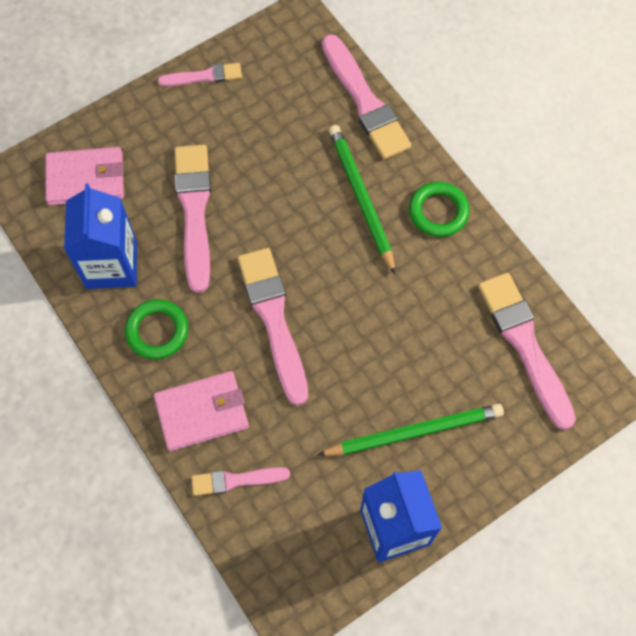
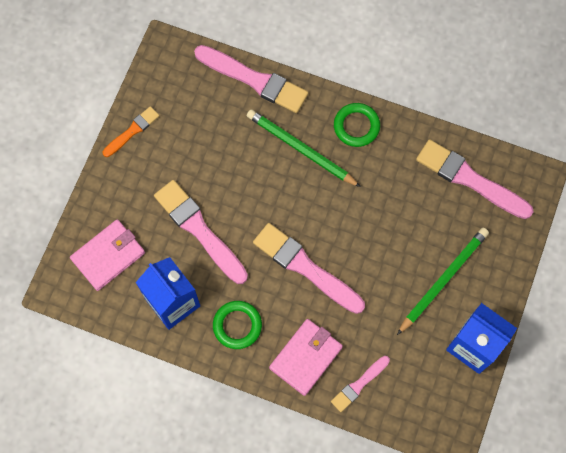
camera: 35 degrees left, 5 degrees up
(204, 76) = (132, 131): pink brush -> orange brush

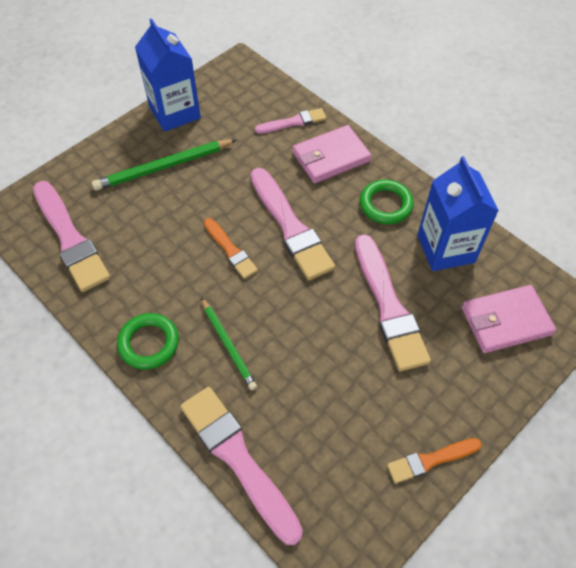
camera: 155 degrees left, 15 degrees down
(301, 149) = (228, 345): green pencil -> green pencil, size x0.65
(341, 225) = (230, 250): none -> orange brush

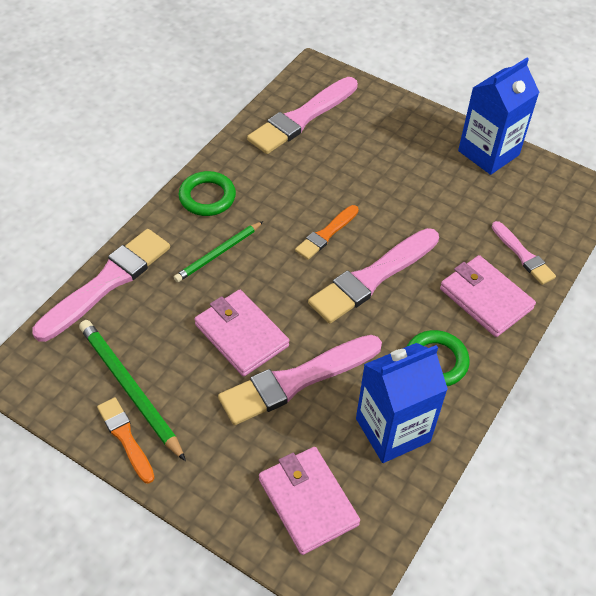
camera: 75 degrees right, 5 degrees down
(164, 167) = (411, 161): green pencil -> green pencil (129, 389)
(331, 341) = (241, 335): none -> pink wallet

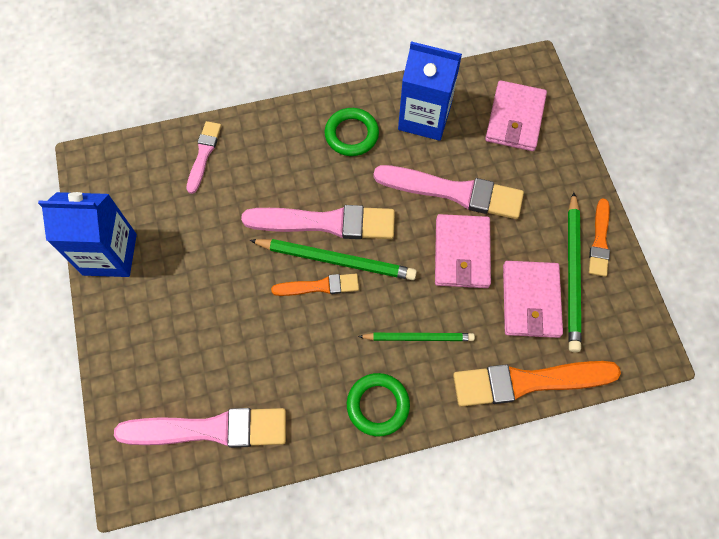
camera: 135 degrees left, 15 degrees up
(106, 283) = (528, 382): pink brush -> orange brush
(334, 259) = (336, 260): none -> green pencil
(485, 298) = (269, 147): pink wallet -> pink wallet (530, 301)

